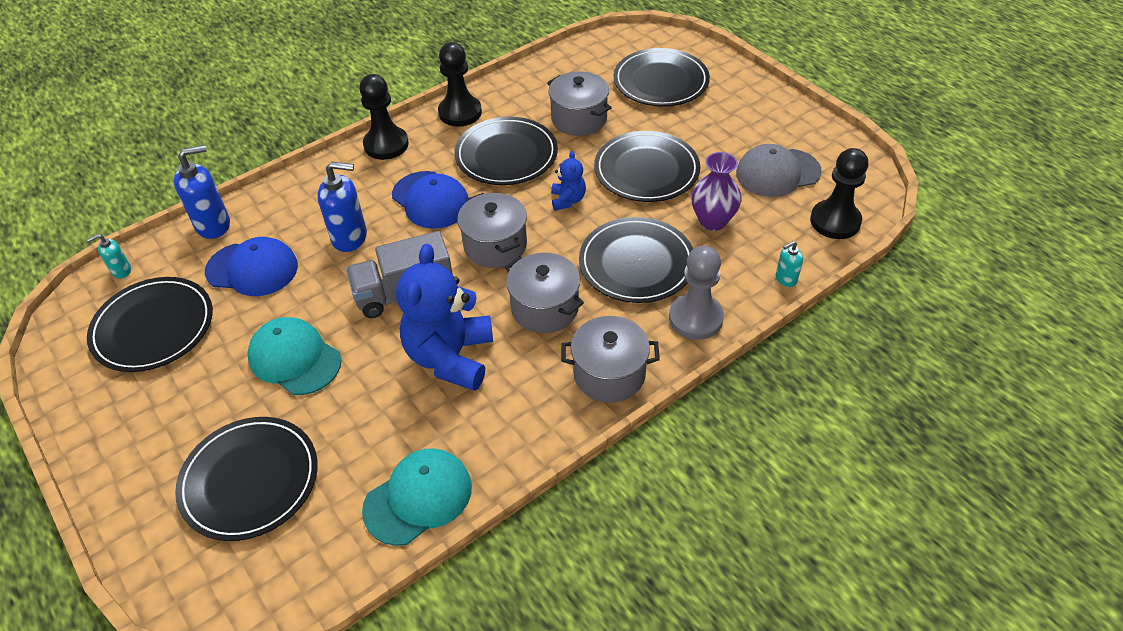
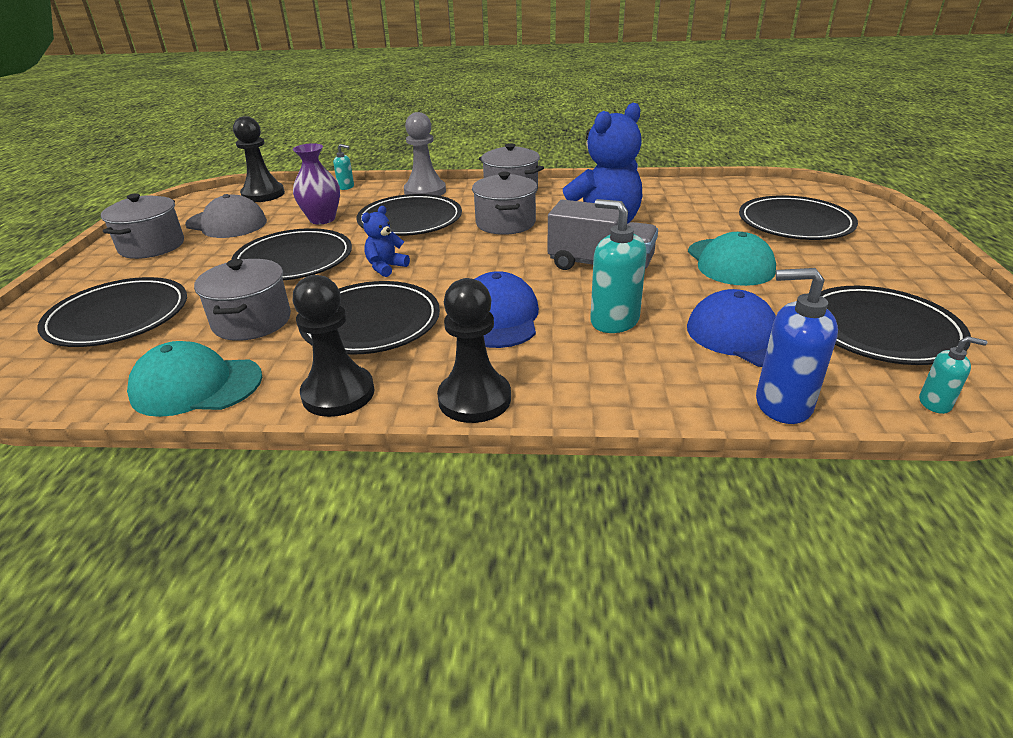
camera: 140 degrees left, 15 degrees down
(350, 237) = (614, 321): blue soap dispenser -> turquoise soap dispenser
(418, 498) = (680, 190): turquoise cap -> turquoise cap (196, 386)
(495, 245) = (489, 264): grey pot -> grey pot (152, 246)

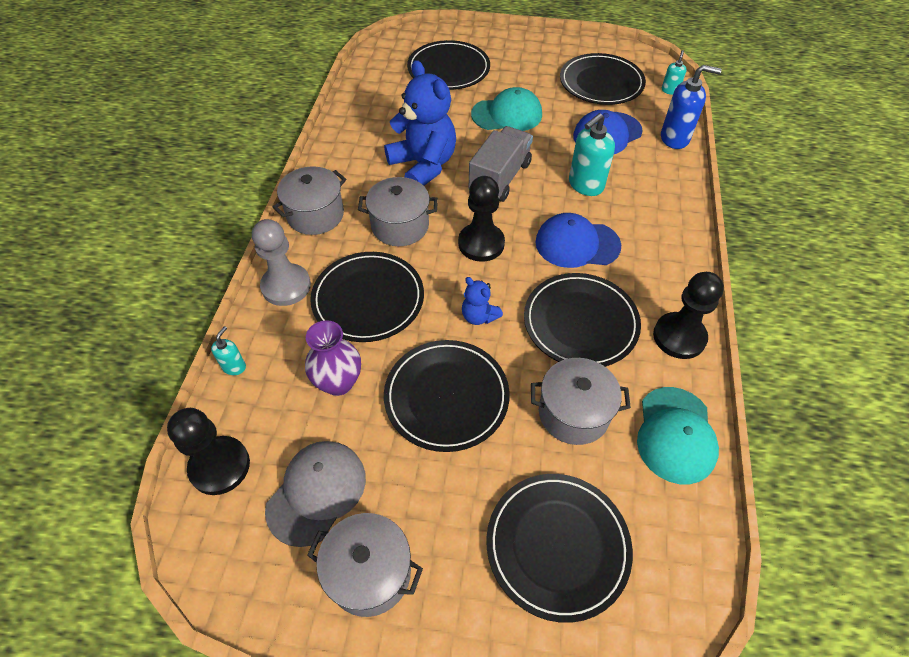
camera: 85 degrees left, 20 degrees up
(474, 399) = (680, 263): black pawn -> black pawn (481, 244)
(782, 404) = (675, 138): blue soap dispenser -> blue soap dispenser turned 105 degrees counterclockwise

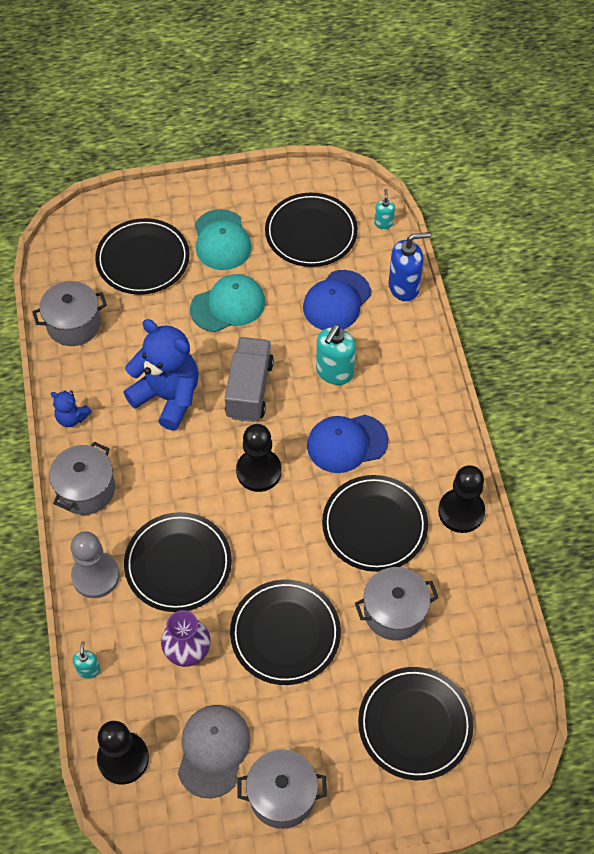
camera: 20 degrees left, 5 degrees up
(400, 226) = (174, 476): grey pot -> grey pot (74, 324)
(479, 316) = (284, 548): blue teddy bear -> blue teddy bear (72, 418)
(675, 435) = (479, 603): turquoise cap -> turquoise cap (222, 240)

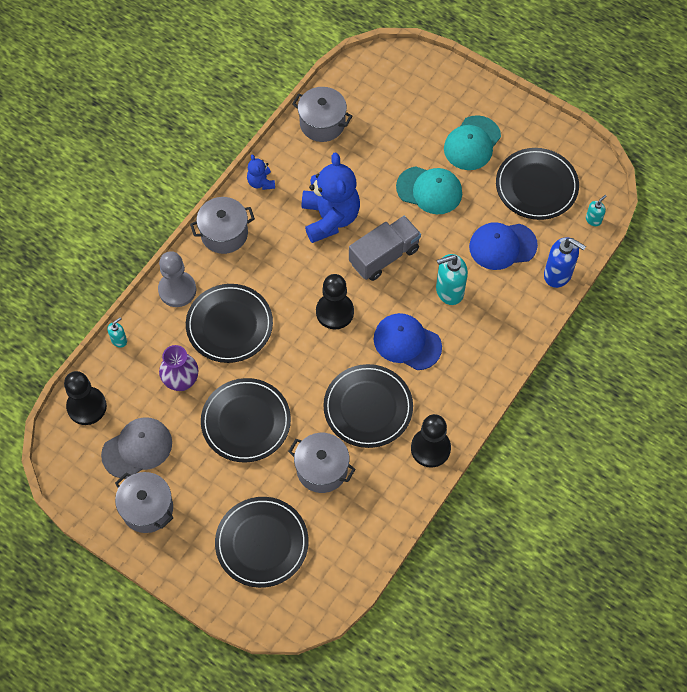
camera: 45 degrees right, 5 degrees up
(143, 259) = (408, 115): black plate -> none

